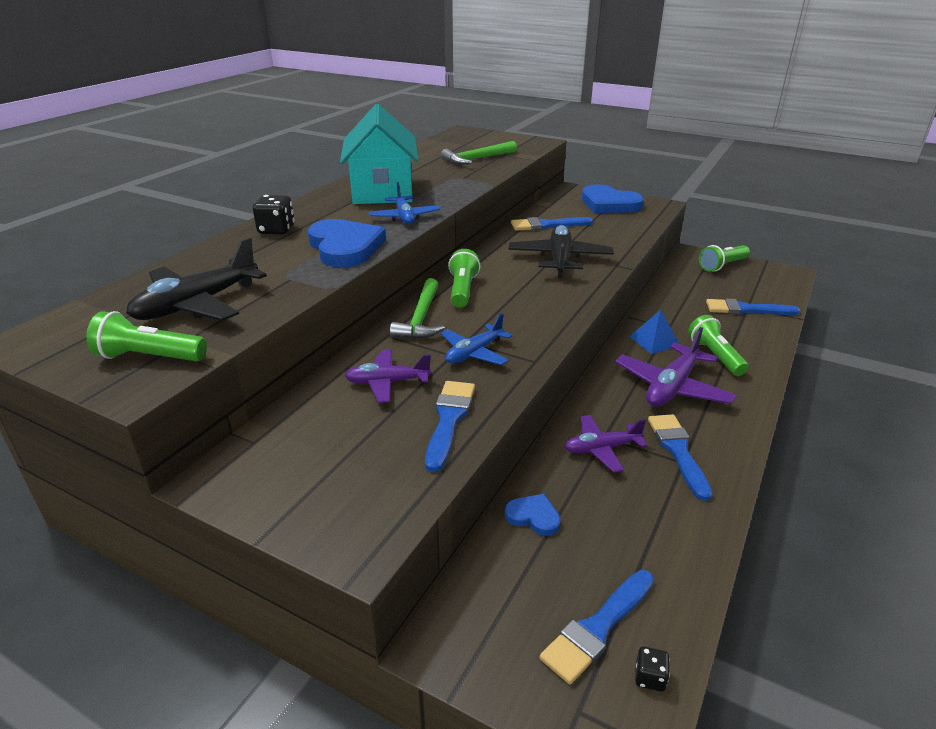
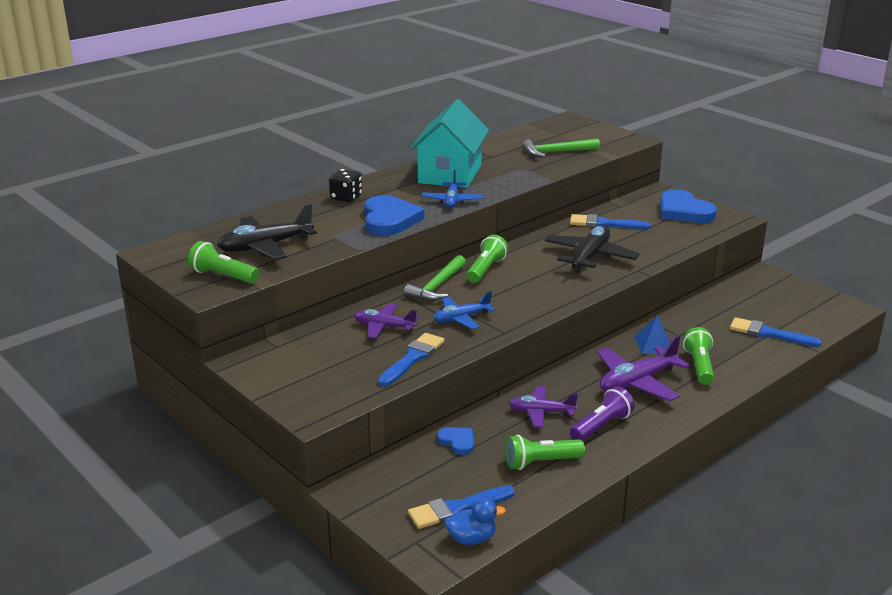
camera: 20 degrees right, 5 degrees down
(649, 677) = (472, 538): black dice -> blue duck
(678, 451) = (601, 426): blue brush -> purple flashlight
(722, 266) = (785, 290): green flashlight -> green flashlight (540, 462)

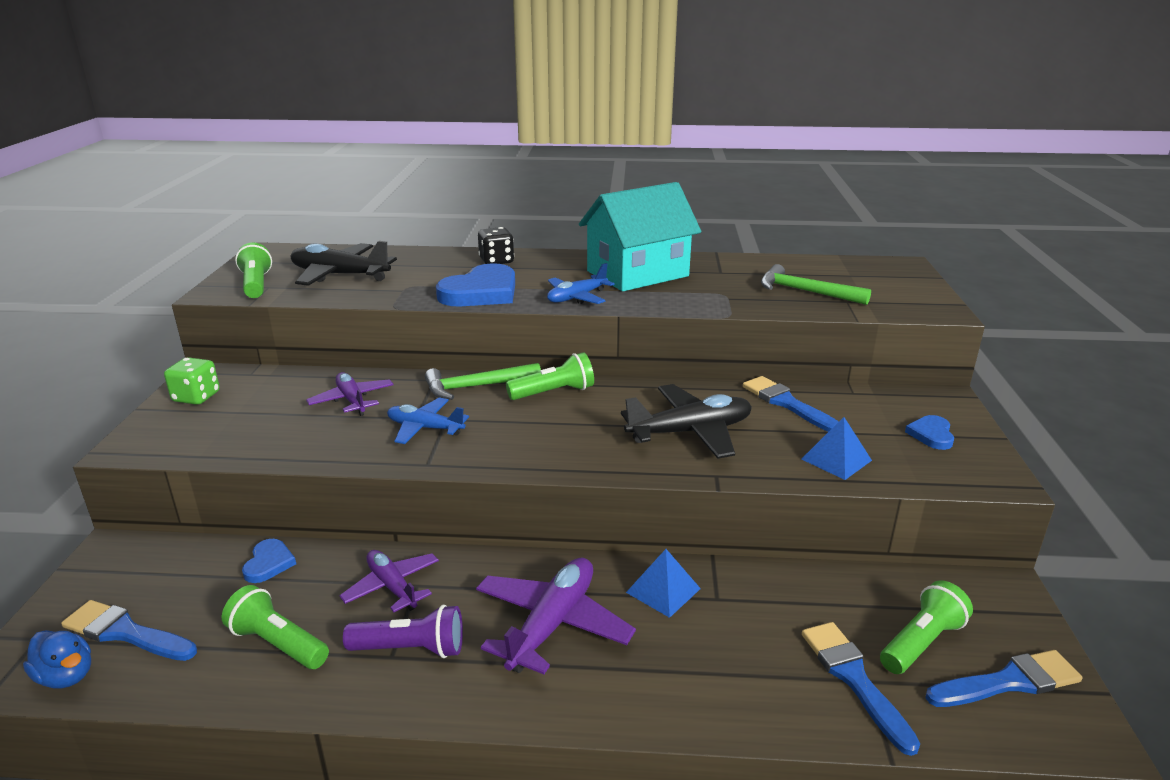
camera: 45 degrees right, 0 degrees up
(277, 374) = (196, 397): none -> green dice
(412, 358) = (302, 442): blue brush -> blue brush (1008, 682)
(637, 382) = (552, 624): purple plane -> purple plane turned 105 degrees clockwise
(669, 240) = (836, 459): none -> blue pyramid
(684, 211) = (931, 434): blue heart -> blue heart, size x0.51
(699, 366) = (665, 657): green flashlight -> green flashlight (921, 642)

